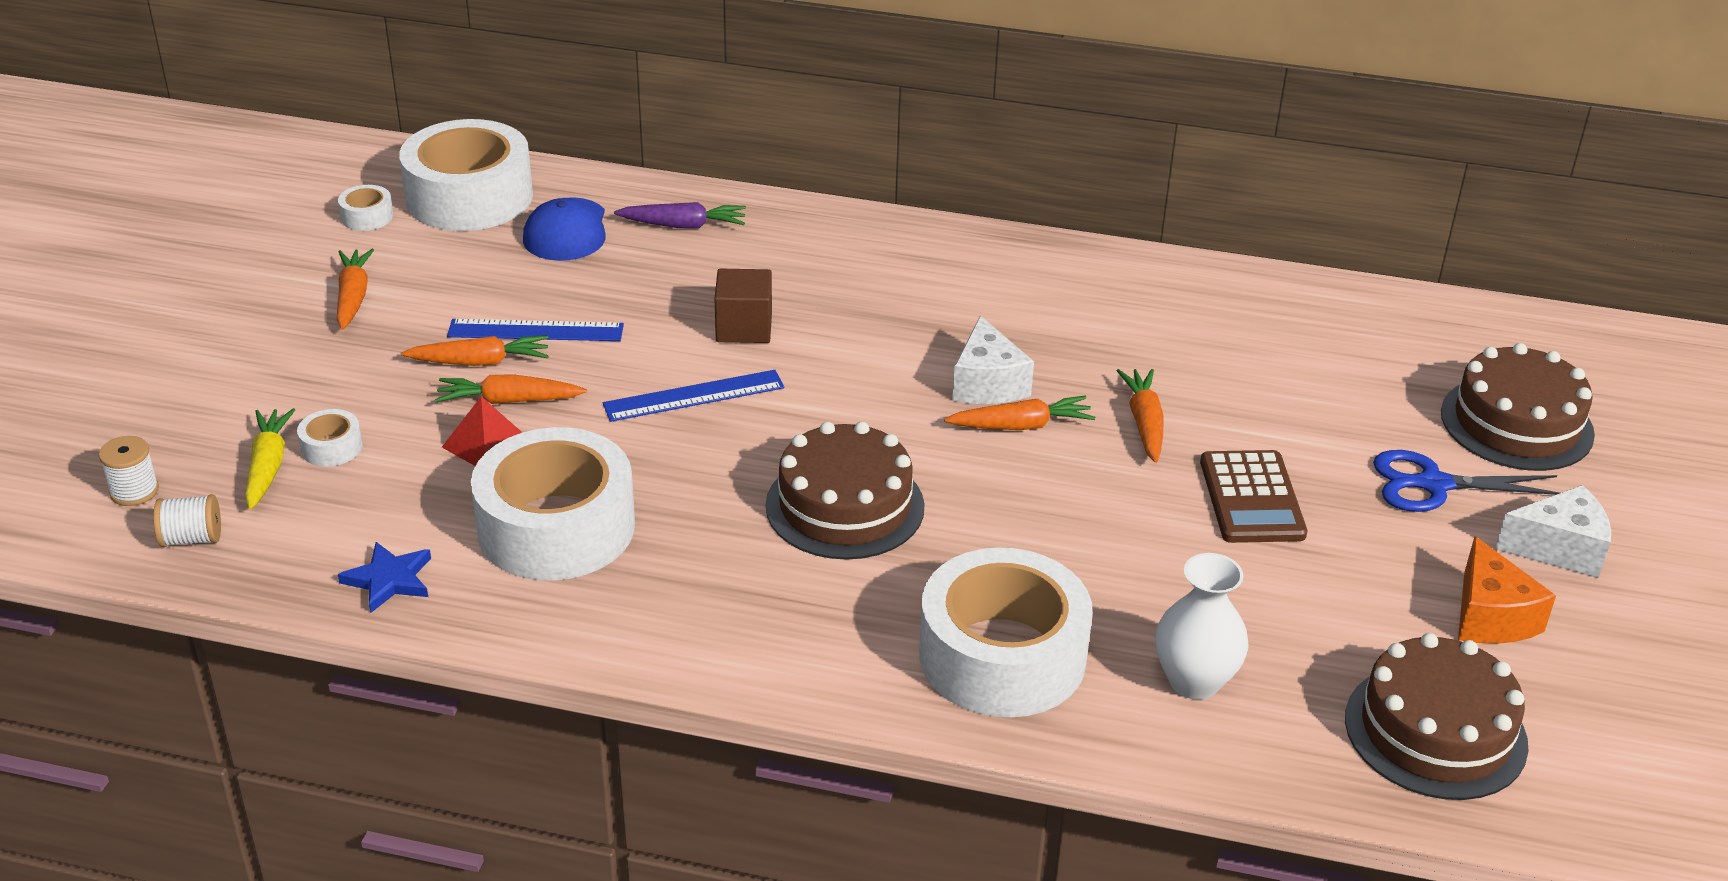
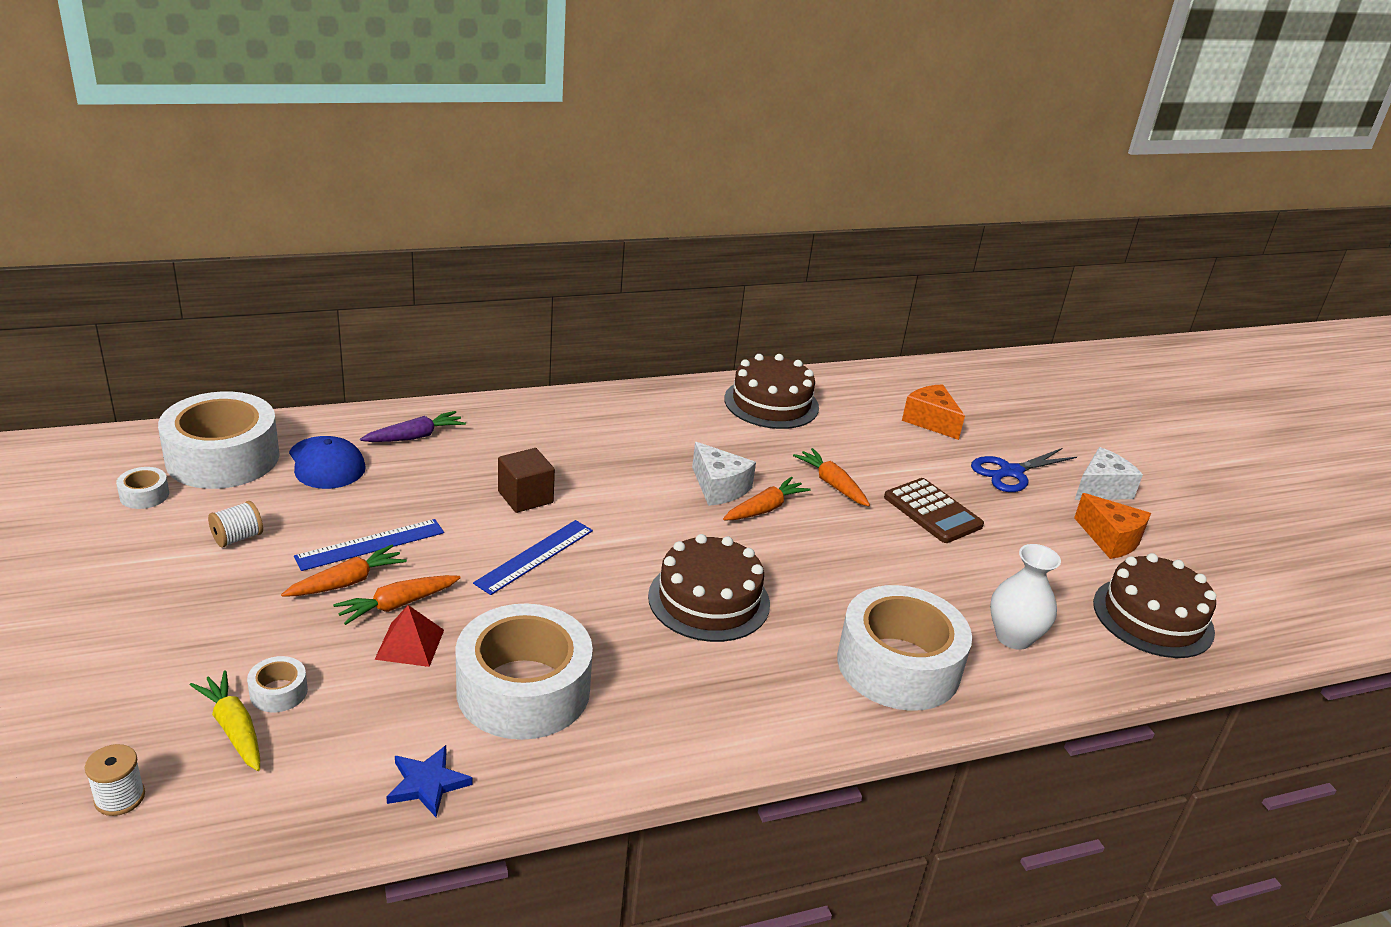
camera: 35 degrees left, 5 degrees down
(192, 539) = (215, 818): white spool -> white spool (237, 538)
(353, 297) = (189, 563): orange carrot -> none
(1383, 383) = (930, 421): none -> orange cheese
(1516, 423) = (1014, 425): brown cake -> brown cake (771, 403)

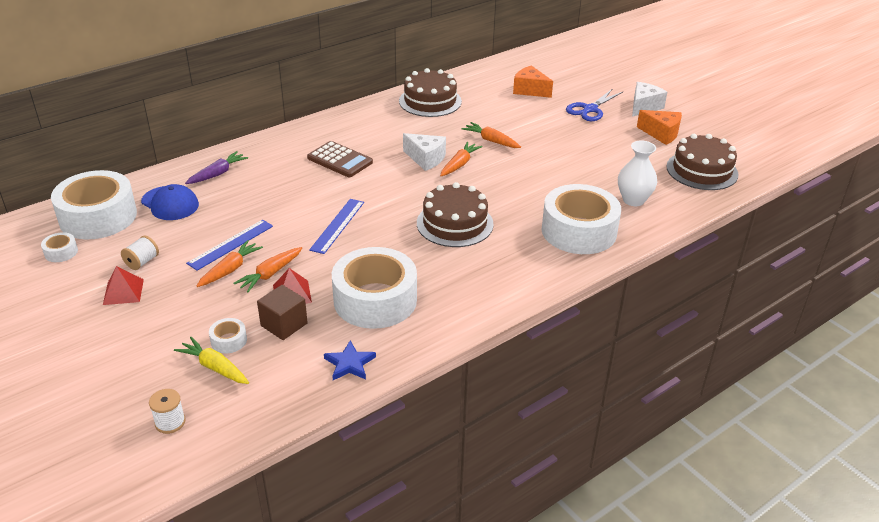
camera: 15 degrees left, 5 degrees up
(186, 575) = (123, 292): none -> red pyramid
(525, 497) = (311, 193): brown cube -> brown cube (284, 324)
(932, 512) = (556, 142): brown calculator -> brown calculator (340, 160)

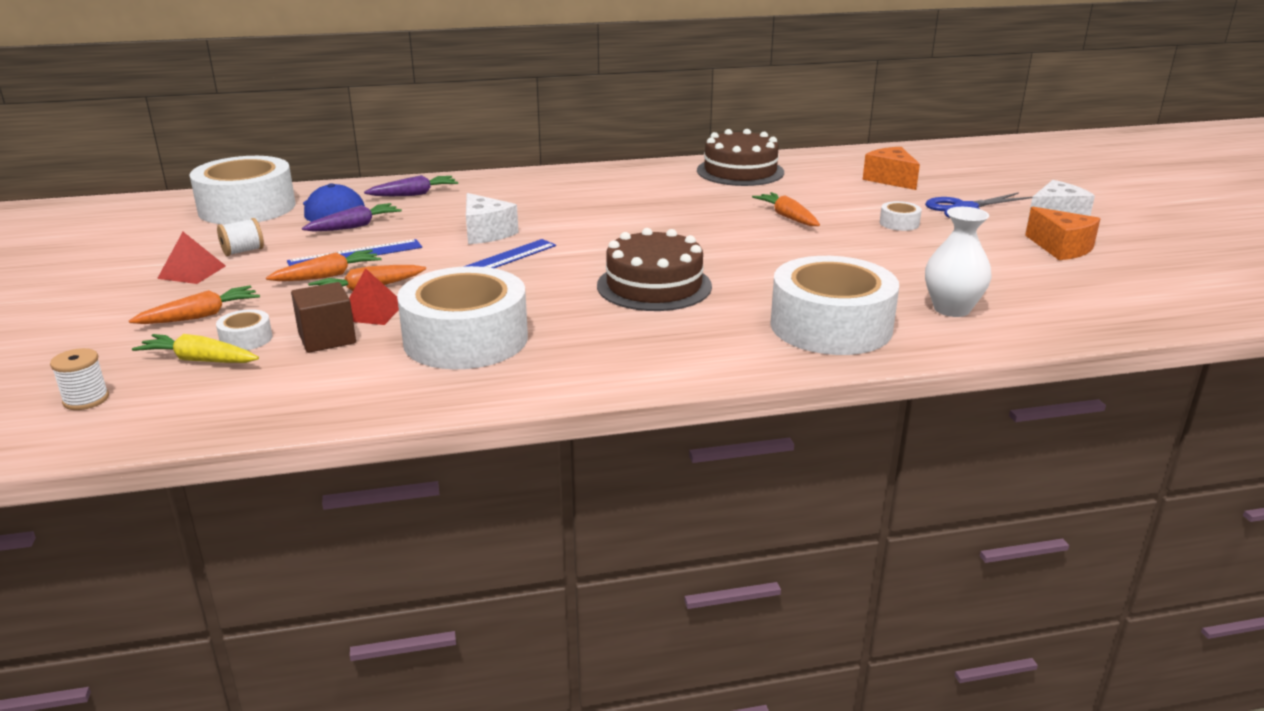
camera: 25 degrees right, 10 degrees down
(61, 252) = (174, 228): white tape -> white tape (899, 223)
(203, 217) = (354, 226): none -> purple carrot
(214, 367) = (199, 360): yellow carrot -> yellow carrot turned 45 degrees counterclockwise
(340, 160) = (568, 205): brown calculator -> none
(349, 364) = (360, 395): blue star -> none
(426, 159) = (680, 220): white cheese -> white cheese (486, 233)
(459, 164) = (720, 232): orange carrot -> orange carrot (200, 316)
(702, 170) = (1100, 296): brown cake -> none

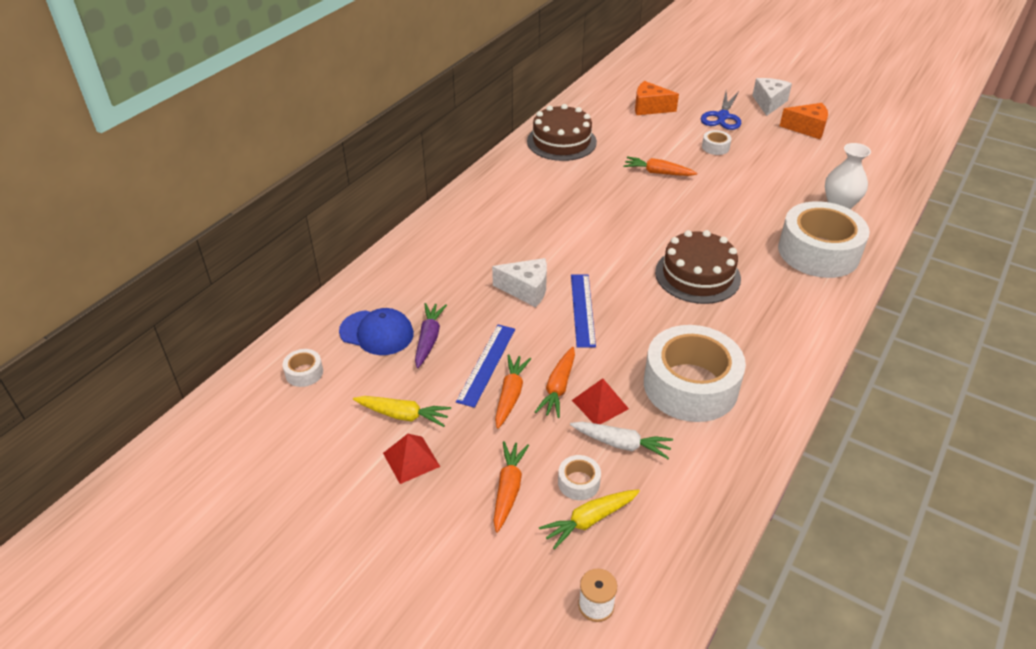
camera: 45 degrees left, 15 degrees up
(243, 251) = (403, 415): white spool -> yellow carrot
(247, 207) = (304, 373): white tape -> white tape, size x0.40
(327, 338) = (621, 444): brown cube -> white carrot
(414, 194) = (402, 282): purple carrot -> none

